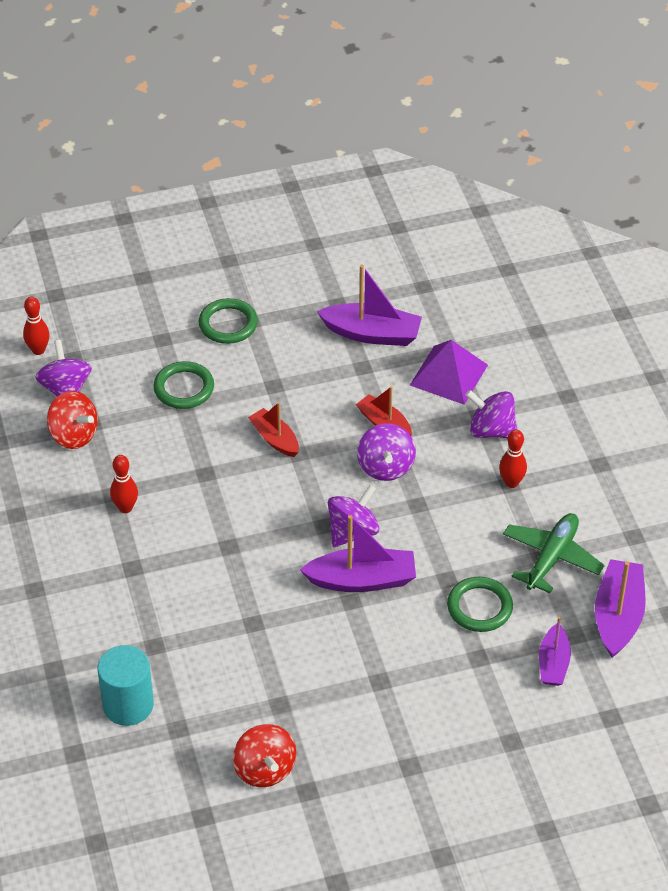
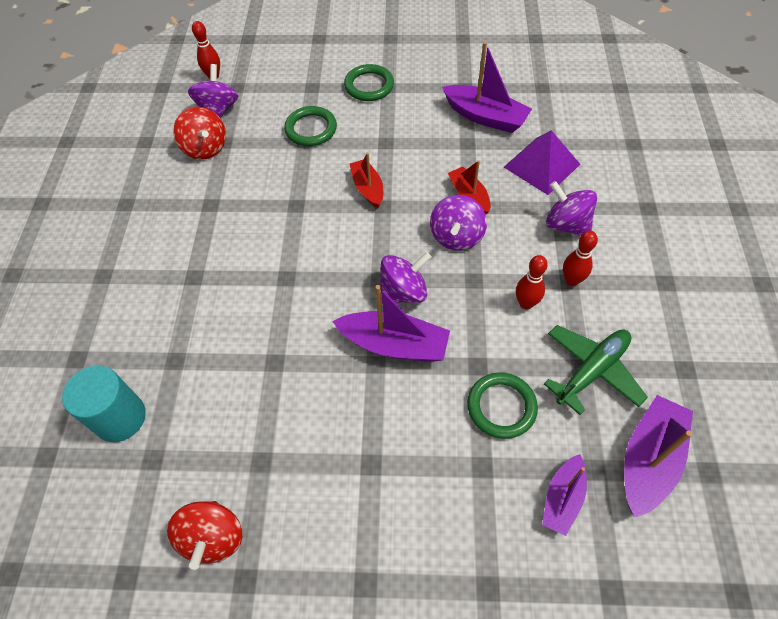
camera: 20 degrees right, 10 degrees up
(125, 508) = (215, 220): red bowling pin -> red bowling pin (526, 303)

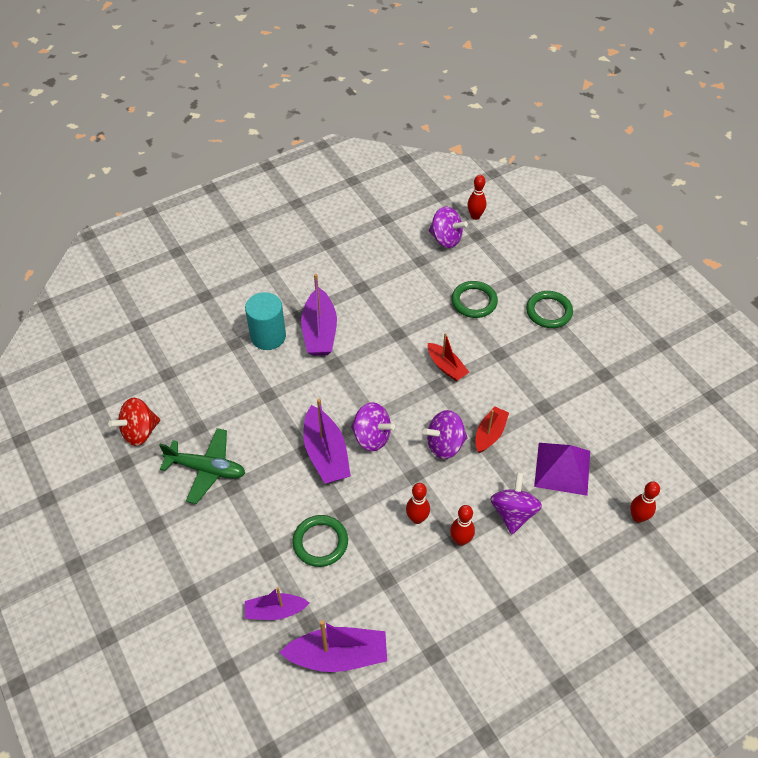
camera: 55 degrees right, 5 degrees down
(120, 418) = (182, 341): turquoise cylinder -> turquoise cylinder (268, 336)
(205, 148) = (406, 254): red spinning top -> none
(218, 110) = (446, 239): purple spinning top -> purple spinning top turned 60 degrees clockwise
(368, 188) = (446, 367): red boat -> red boat turned 105 degrees clockwise
(485, 117) = (582, 404): purple boat -> purple boat (319, 331)
(592, 371) = (388, 588): green plane -> green plane (206, 469)
(622, 143) = (638, 517): none -> red bowling pin

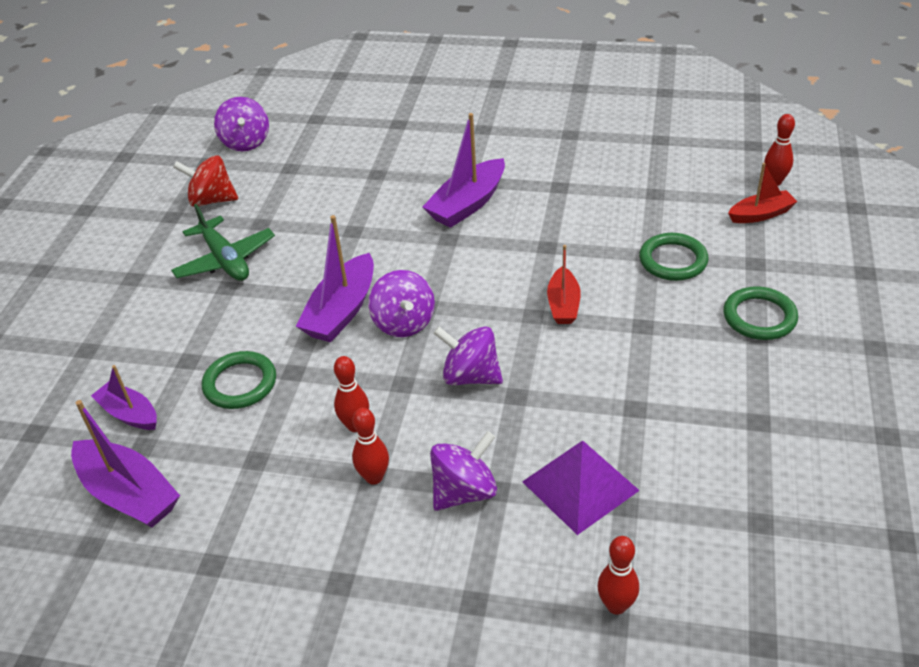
camera: 45 degrees right, 10 degrees down
(268, 336) = (413, 183): turquoise cylinder -> none
(446, 239) = (710, 187): purple spinning top -> purple spinning top (246, 142)
(490, 434) = (534, 396): red boat -> red boat (761, 214)

